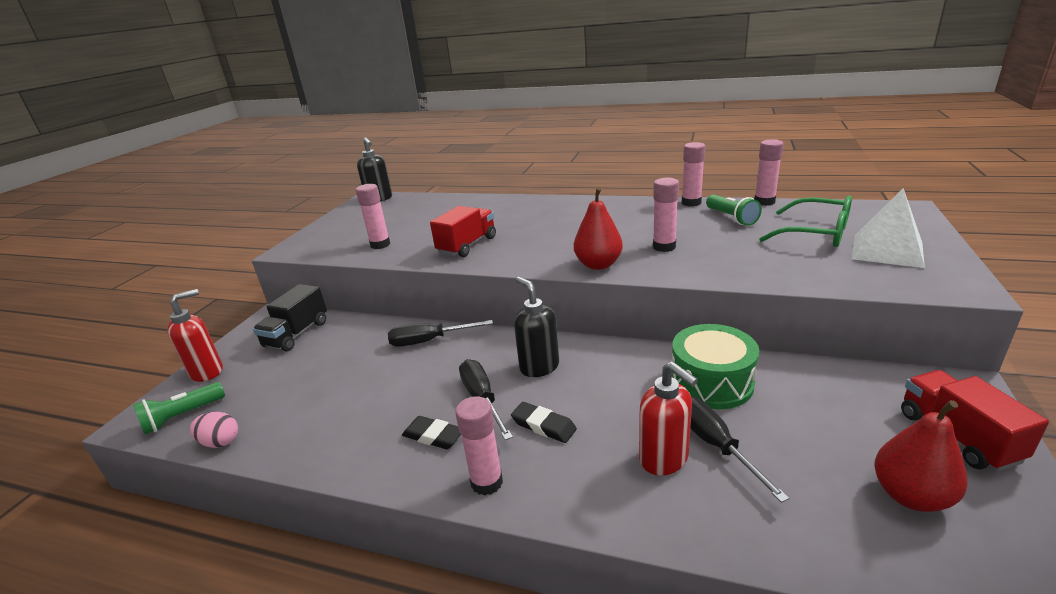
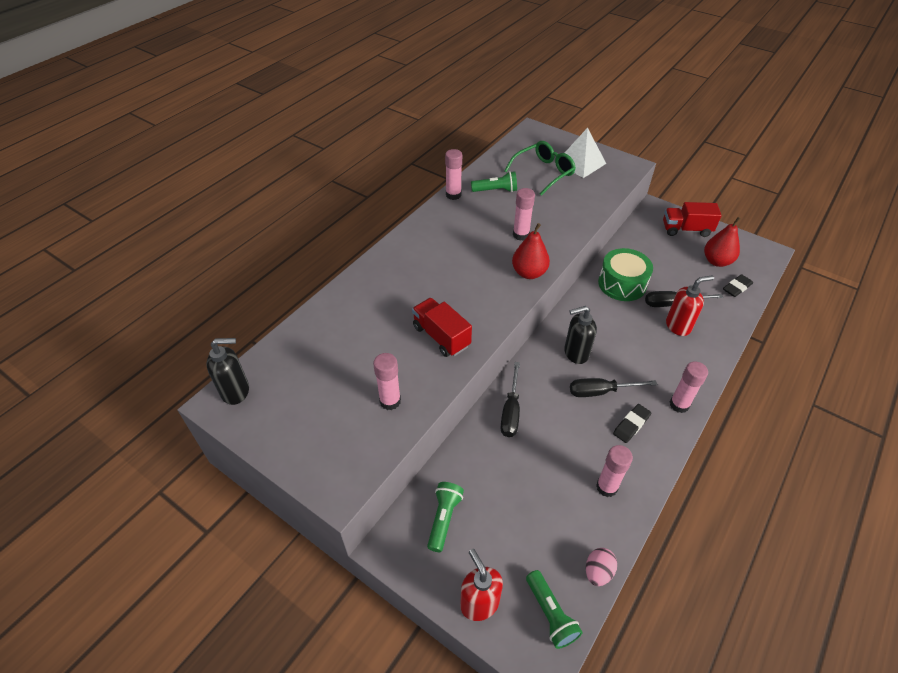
camera: 75 degrees left, 20 degrees up
(296, 334) = (444, 518): black truck -> green flashlight
(543, 425) = (637, 367): black eraser -> black eraser (736, 287)
(764, 202) = (480, 167): pink glue stick -> pink glue stick (606, 487)

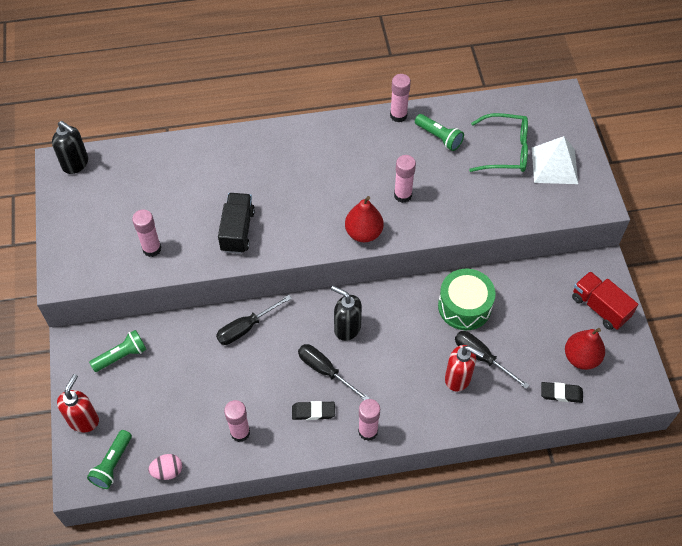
camera: 45 degrees right, 10 degrees up
(441, 336) = (237, 230): red truck -> black truck

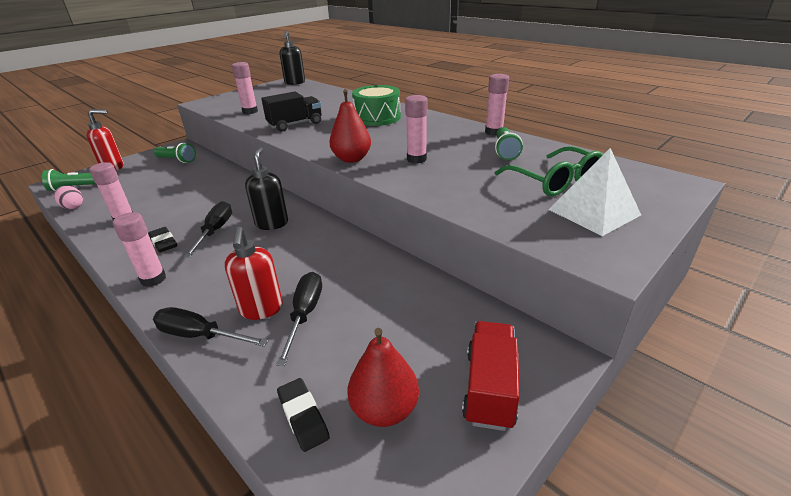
camera: 55 degrees right, 25 degrees down
(246, 328) = (235, 186): black screwdriver -> black screwdriver (200, 336)
(464, 306) = (362, 274): green drum -> green drum (377, 117)

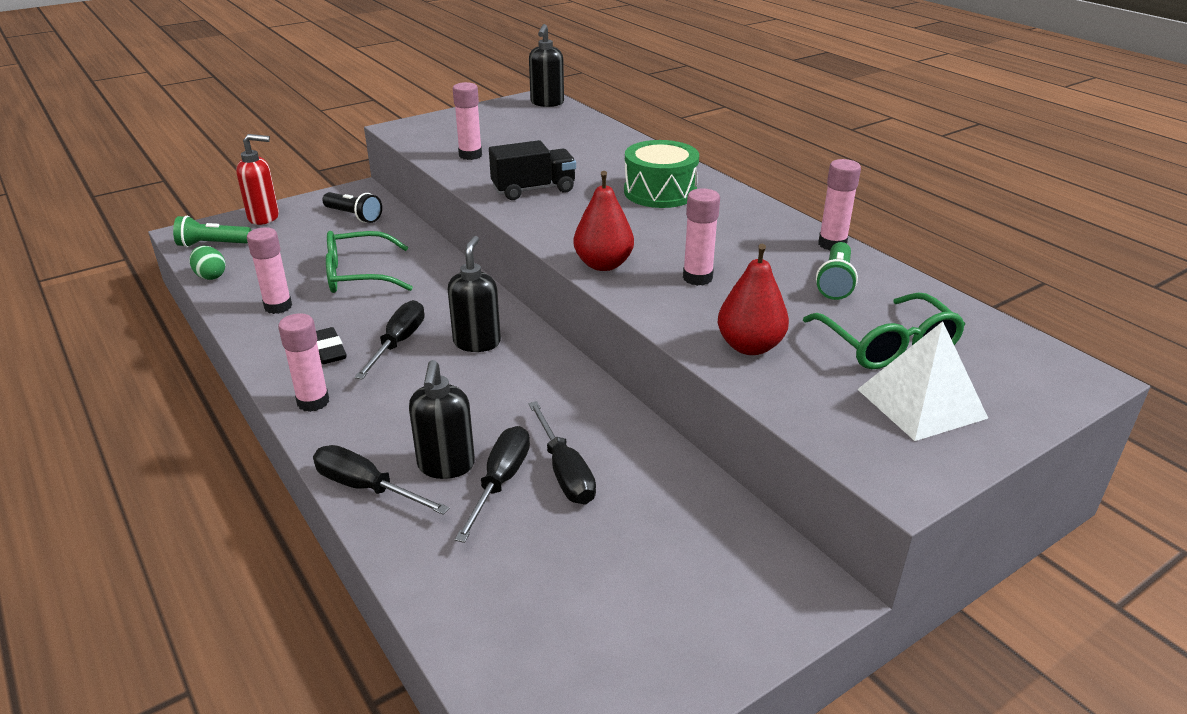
camera: 10 degrees right, 0 degrees up
(73, 207) = (210, 276): pink egg -> green egg
(177, 160) = (354, 216): green flashlight -> black flashlight
(183, 193) = (359, 275): none -> green glasses
(261, 309) = (446, 466): red soap dispenser -> black soap dispenser
(303, 416) = (477, 606): black eraser -> none
(351, 299) = (565, 471): none -> black screwdriver
(384, 409) = (575, 616): red pear -> red pear (749, 346)
(489, 388) = (712, 615): red truck -> none

